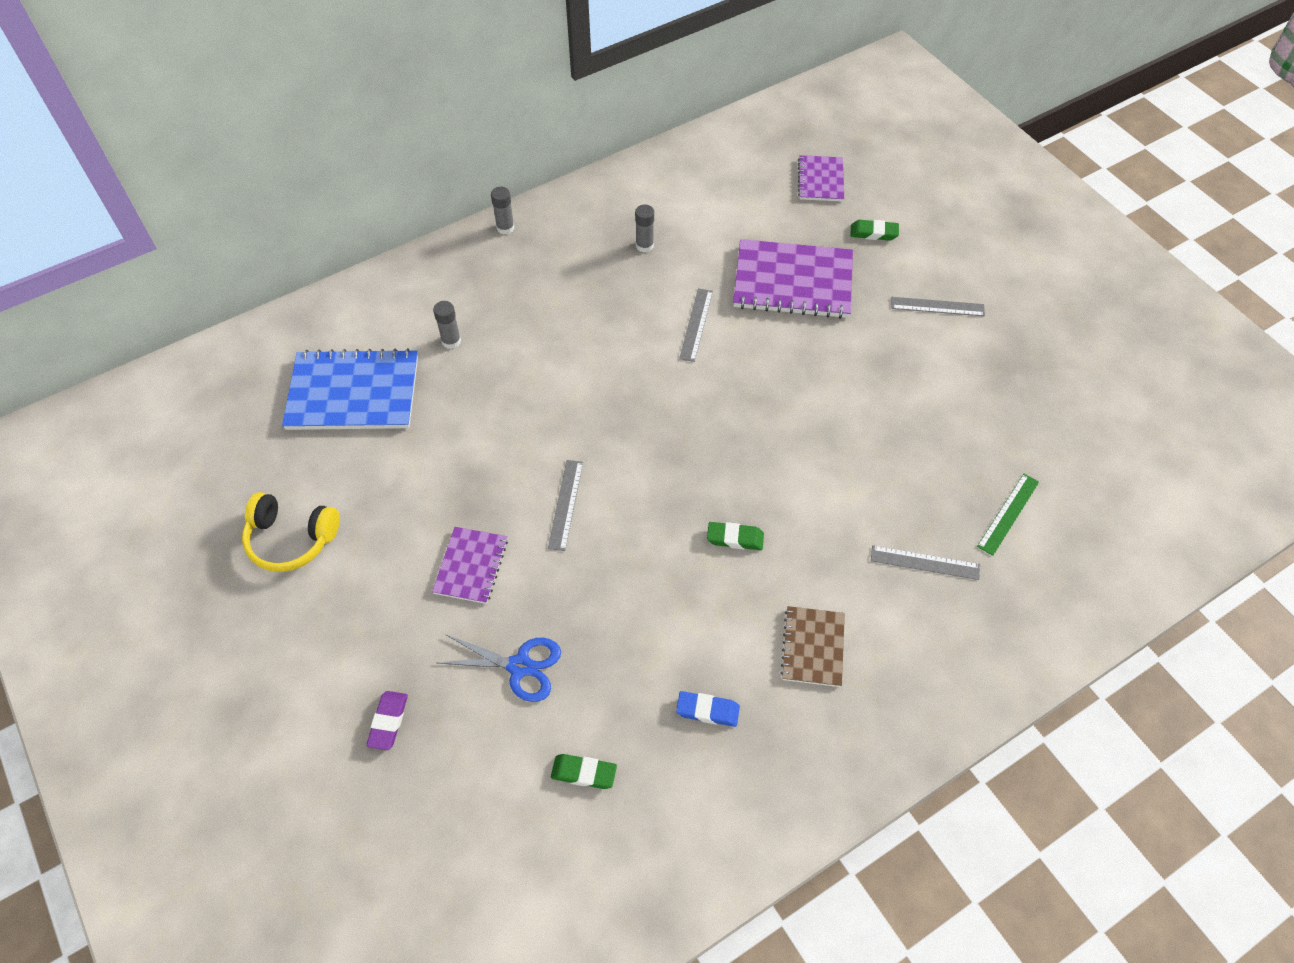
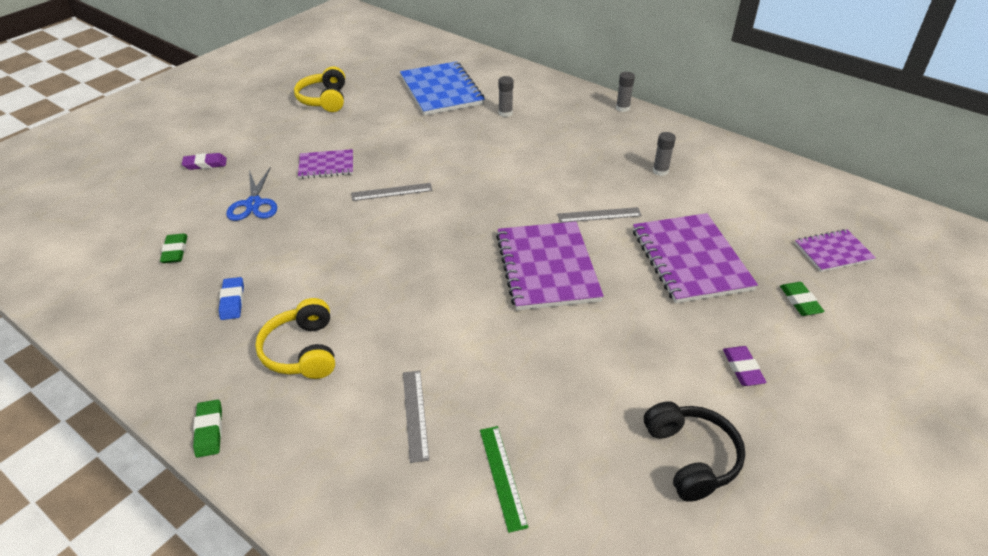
camera: 70 degrees right, 15 degrees down
(735, 538) = (395, 282): green eraser -> green eraser (209, 431)
(761, 397) = (547, 267): none -> purple notebook
(813, 647) = (302, 351): brown notebook -> yellow headphones
(937, 306) = (742, 368): grey ruler -> purple eraser
(1008, 514) = (502, 476): green ruler -> green ruler turned 60 degrees clockwise
(1018, 380) = (691, 457): none -> black headphones

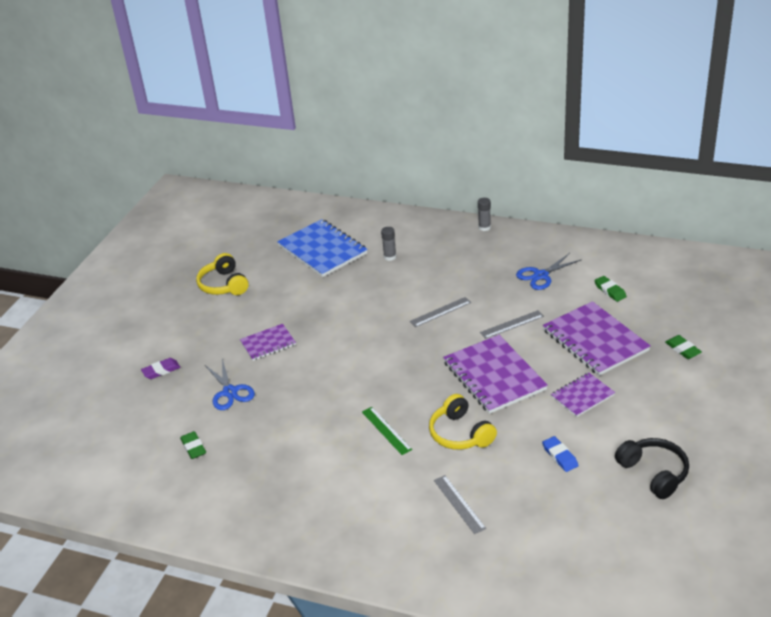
camera: 15 degrees left, 5 degrees down
(209, 431) = (320, 559): green eraser -> green eraser (610, 291)
(232, 301) = (270, 470): blue eraser -> blue eraser (560, 456)
(302, 351) = (350, 488): yellow headphones -> yellow headphones (460, 434)
(392, 192) = (338, 350): grey ruler -> grey ruler (440, 312)
(502, 476) = (540, 522): green ruler -> green ruler (386, 430)
(660, 171) = (540, 275): grey glue stick -> blue scissors
(742, 368) = (663, 407): purple eraser -> none
(833, 252) = (692, 306): purple notebook -> purple notebook (582, 396)

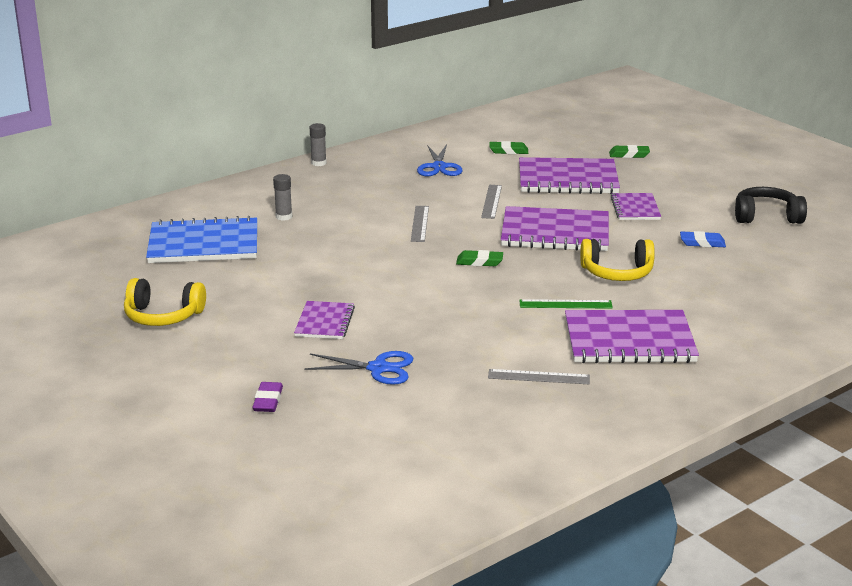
camera: 60 degrees left, 10 degrees down
(193, 447) = (446, 417): green eraser -> green eraser (479, 262)
(361, 483) = (629, 340): none -> purple notebook
(459, 504) = (713, 304): grey ruler -> grey ruler (538, 377)

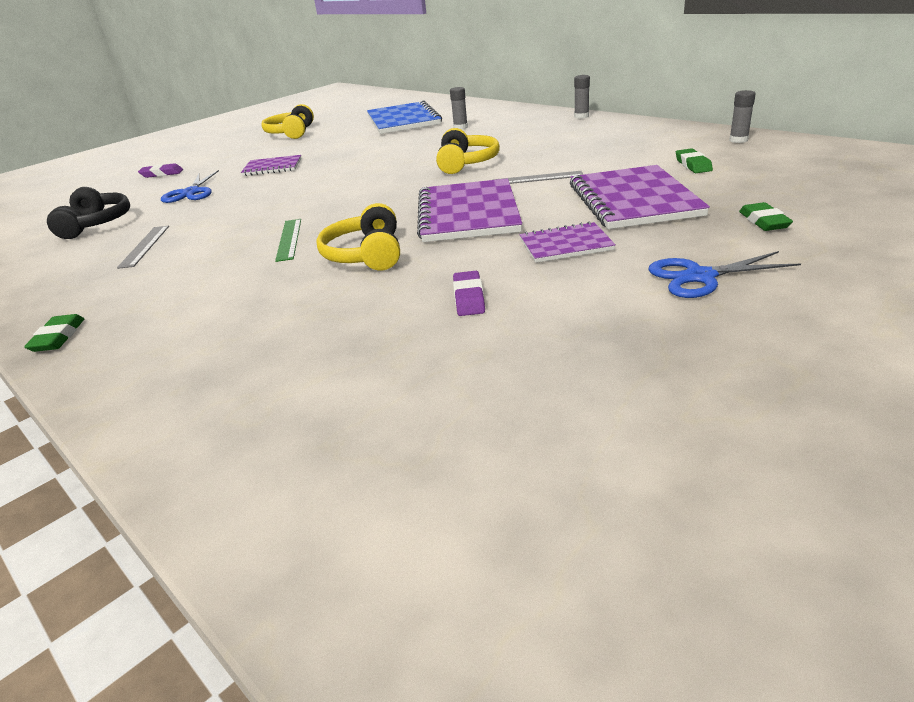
camera: 85 degrees right, 5 degrees up
(420, 223) = (466, 163): grey ruler -> yellow headphones
(439, 167) = (612, 148): blue scissors -> blue scissors (699, 277)
(464, 128) = (738, 140): none -> grey glue stick
(479, 262) = (386, 194): green eraser -> green eraser (58, 337)
(629, 340) = (197, 278): purple notebook -> none
(702, 243) = (468, 298): blue eraser -> purple eraser
(766, 216) = (600, 345): black headphones -> black headphones (96, 224)

